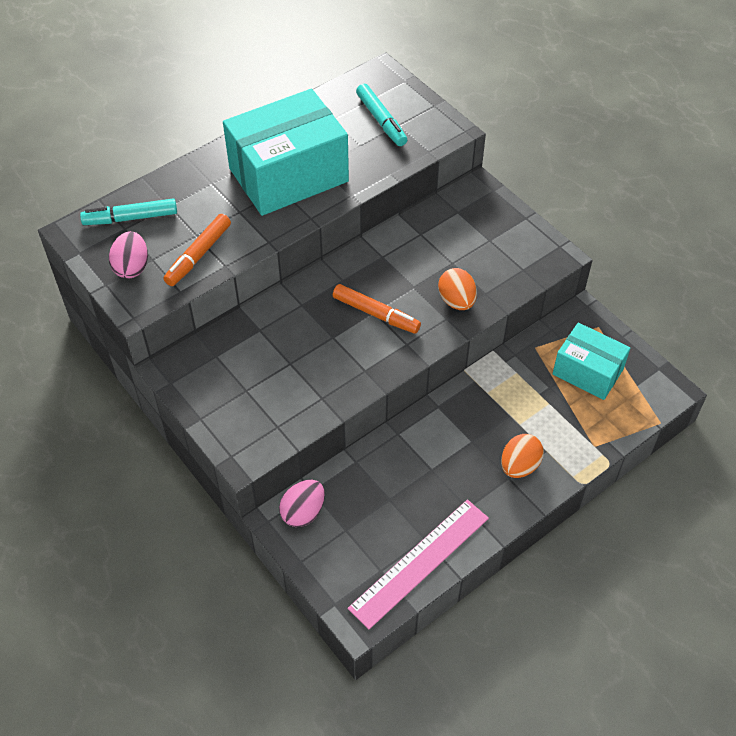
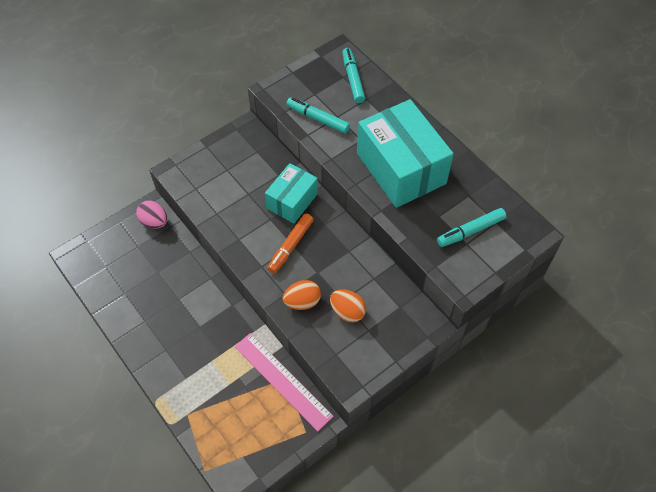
camera: 90 degrees right, 5 degrees up
(132, 267) = (307, 84): pink egg -> none
(199, 255) = (318, 119): orange marker -> turquoise marker
(419, 562) = (107, 289): pink ruler -> pink ruler (283, 380)
(519, 466) = (175, 357): orange egg -> orange egg (347, 312)
(587, 372) = (258, 417): turquoise box -> turquoise box (292, 201)

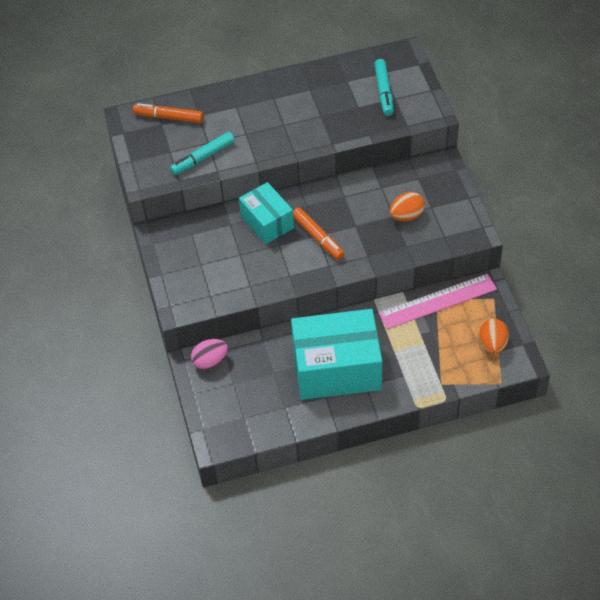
camera: 65 degrees left, 5 degrees down
(302, 302) = (381, 245): orange egg -> orange egg (492, 344)
(353, 79) = (169, 117): turquoise marker -> orange marker
(401, 168) = (294, 115): turquoise box -> turquoise box (336, 368)

